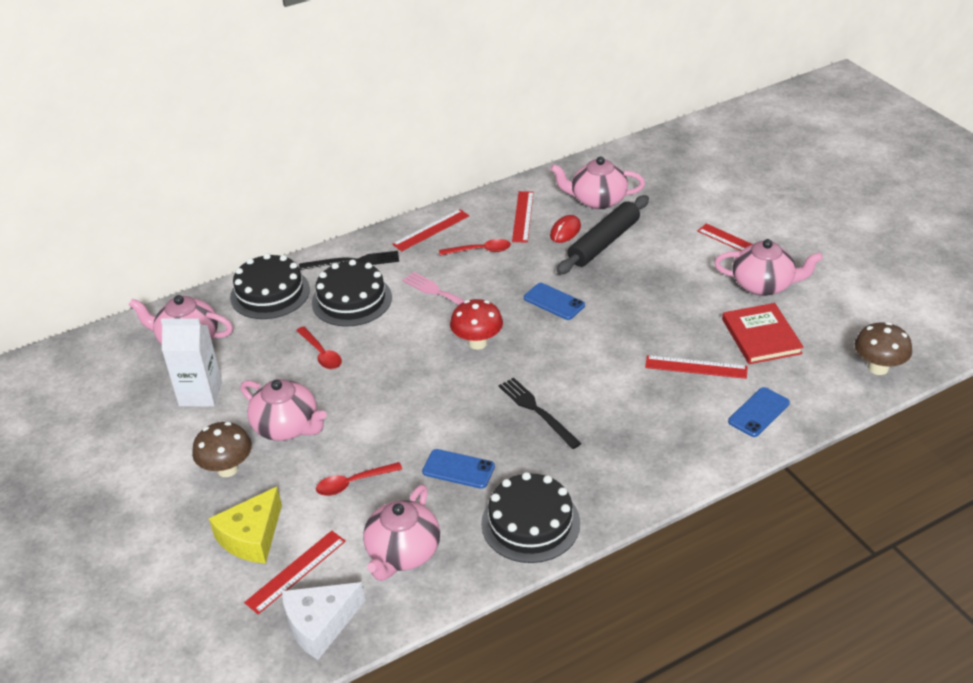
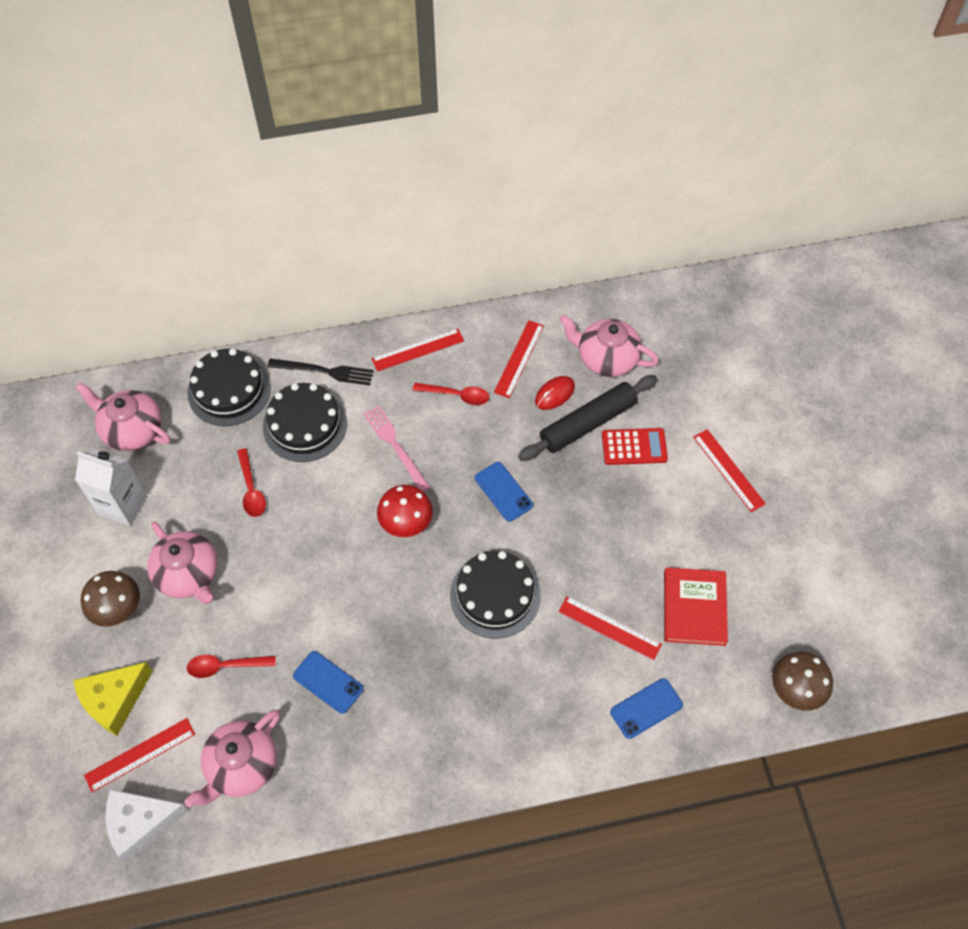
camera: 15 degrees right, 20 degrees up
(530, 523) = (370, 771): black cake -> black cake (495, 595)
(537, 411) = (430, 633): black fork -> none
(651, 248) = (634, 447): none -> red calculator
(763, 285) = (729, 537): pink teapot -> none

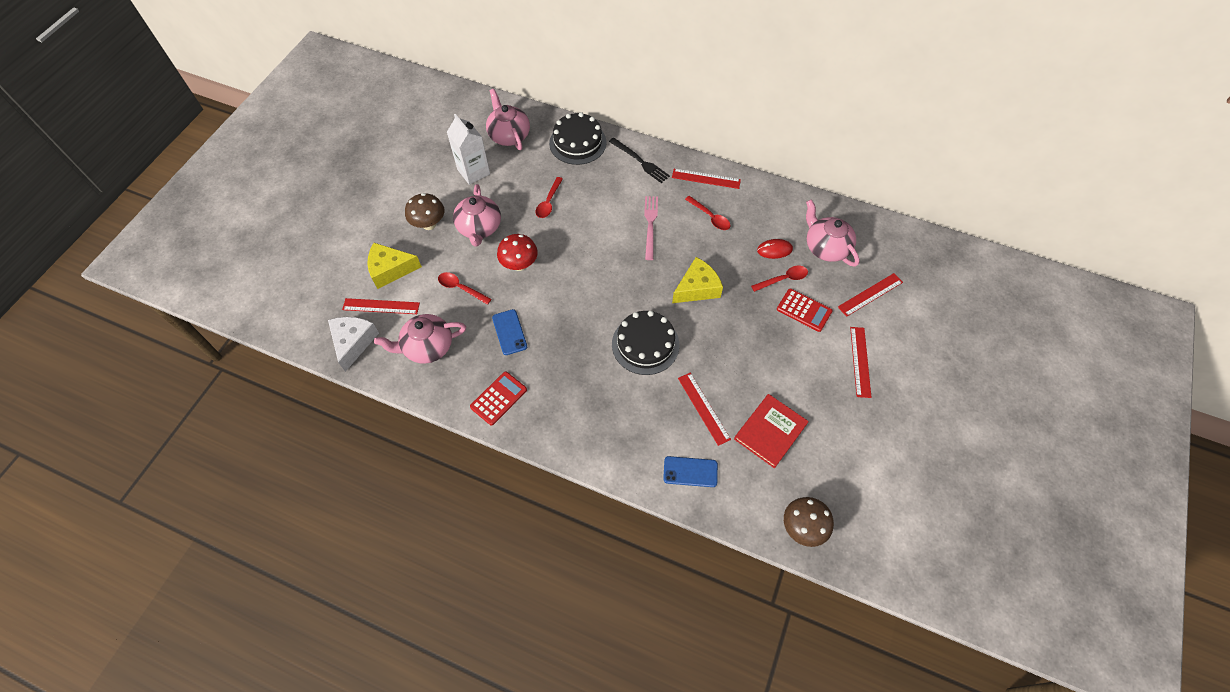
camera: 35 degrees right, 0 degrees up
(141, 823) = (353, 342): white cheese -> white cheese turned 75 degrees clockwise
(305, 425) = (606, 184): black cake -> none
(377, 770) = (499, 398): none -> red calculator
(406, 524) = (623, 272): red mushroom -> red mushroom (519, 265)
(503, 491) = (697, 288): blue phone -> yellow cheese
(519, 358) = (766, 217): red ruler -> red ruler (870, 294)
(588, 423) = (783, 279): black rolling pin -> red spoon

